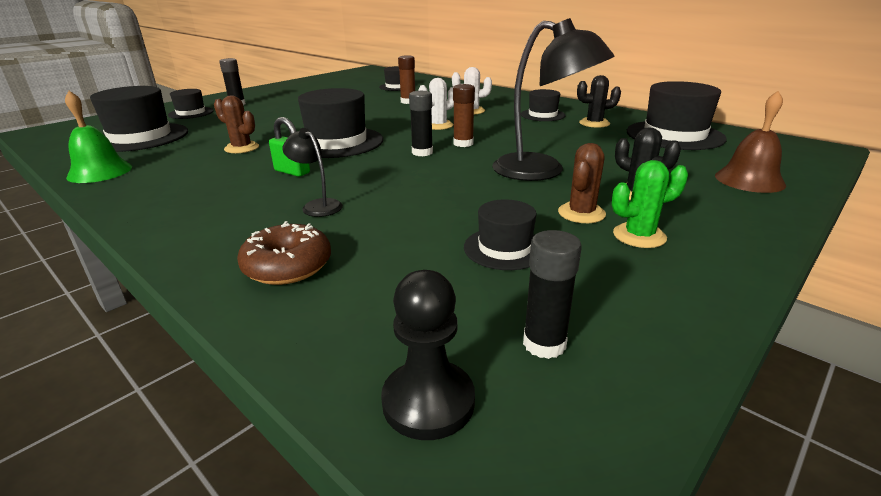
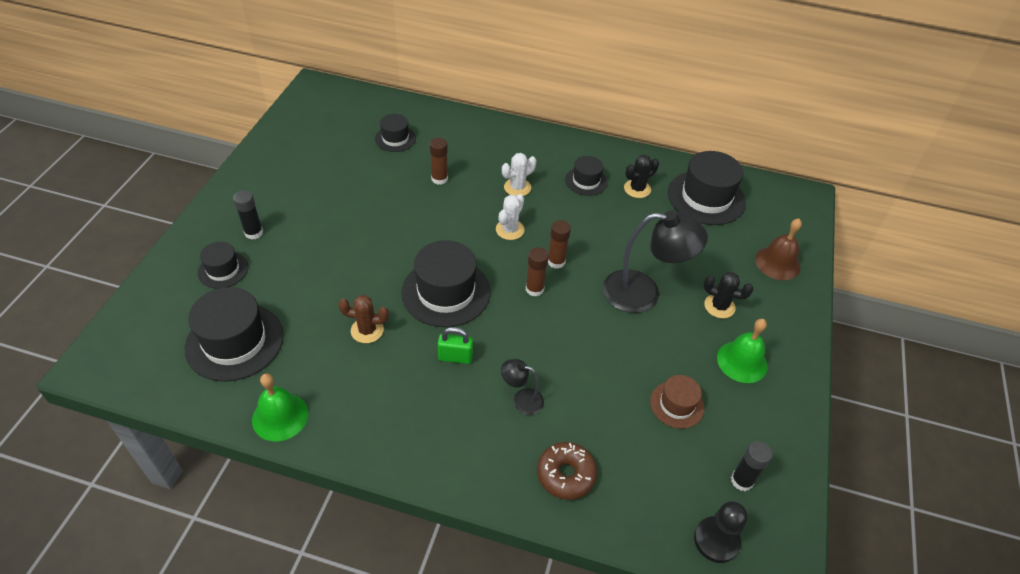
camera: 30 degrees left, 20 degrees up
(422, 152) = (534, 289): black glue stick -> brown glue stick
(505, 248) = (676, 404): black hat -> brown hat
(581, 213) = (698, 346): brown cactus -> none
(639, 236) = (742, 361): green cactus -> green bell

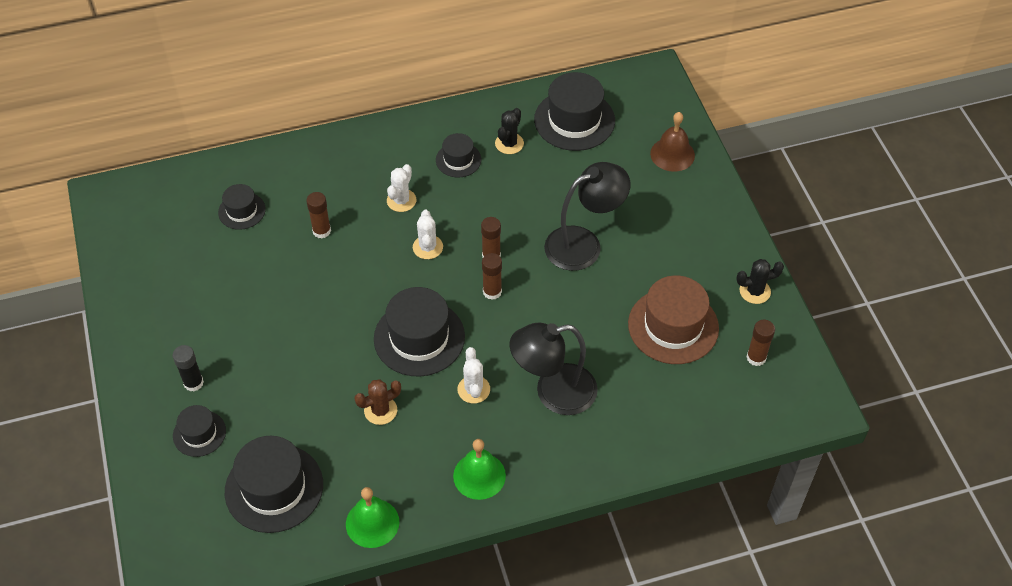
camera: 30 degrees left, 5 degrees up
(455, 357) = (473, 389): green padlock -> white cactus
(521, 399) = (553, 392): black lamp -> black lamp, size x2.06
(566, 475) = (630, 430): brown donut -> none
(676, 404) = (673, 326): brown hat -> brown hat, size x1.81
(716, 540) = (765, 412): black pawn -> none
(719, 306) = (651, 221): black cactus -> black cactus (755, 291)
(741, 480) = (756, 357): black glue stick -> brown glue stick
(742, 361) = (698, 261): green bell -> green bell (479, 475)

